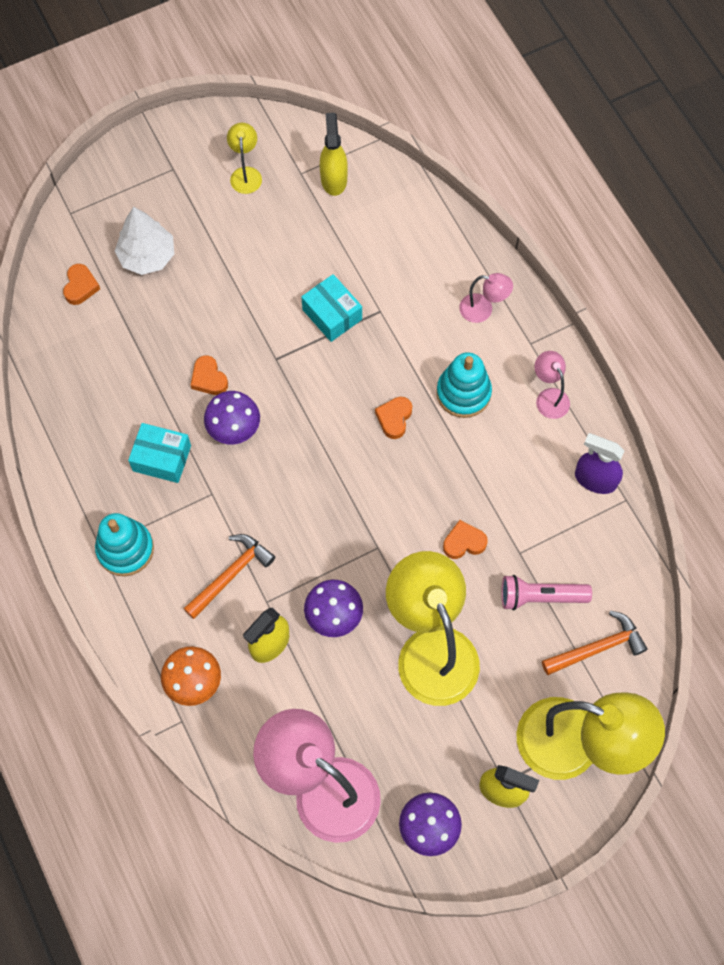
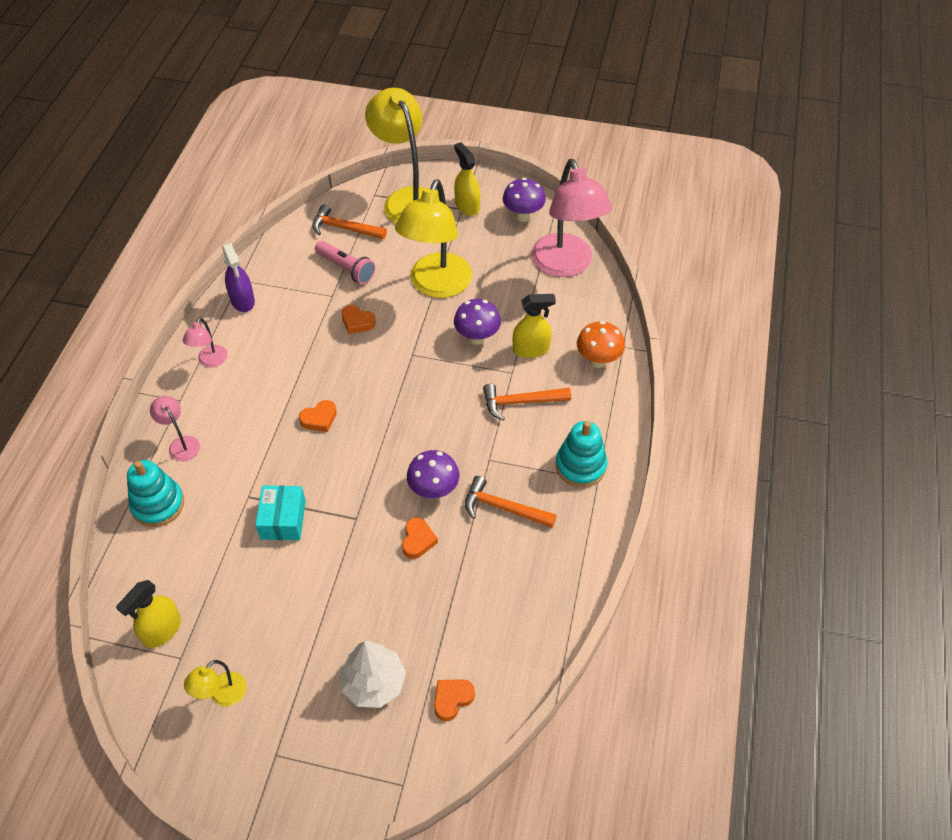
camera: 140 degrees left, 15 degrees down
(162, 458) = (503, 508): turquoise box -> orange hammer
(463, 393) = (258, 402): turquoise stacking toy -> turquoise stacking toy (158, 504)

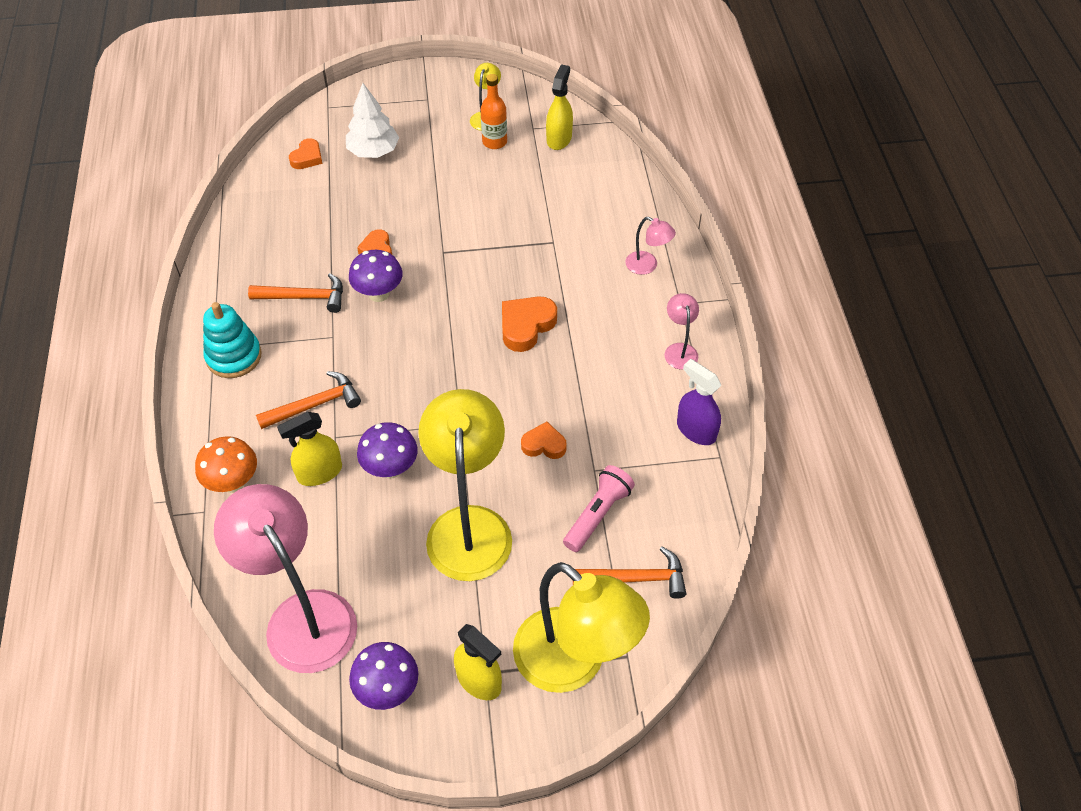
camera: 160 degrees right, 0 degrees up
(158, 504) = (629, 214): turquoise stacking toy -> none
(233, 650) = (494, 142): none -> orange bottle
(283, 520) = (509, 233): turquoise box -> none
(319, 419) = (526, 326): orange heart -> orange heart, size x1.56
(346, 268) = (597, 514): pink flashlight -> pink flashlight turned 105 degrees clockwise

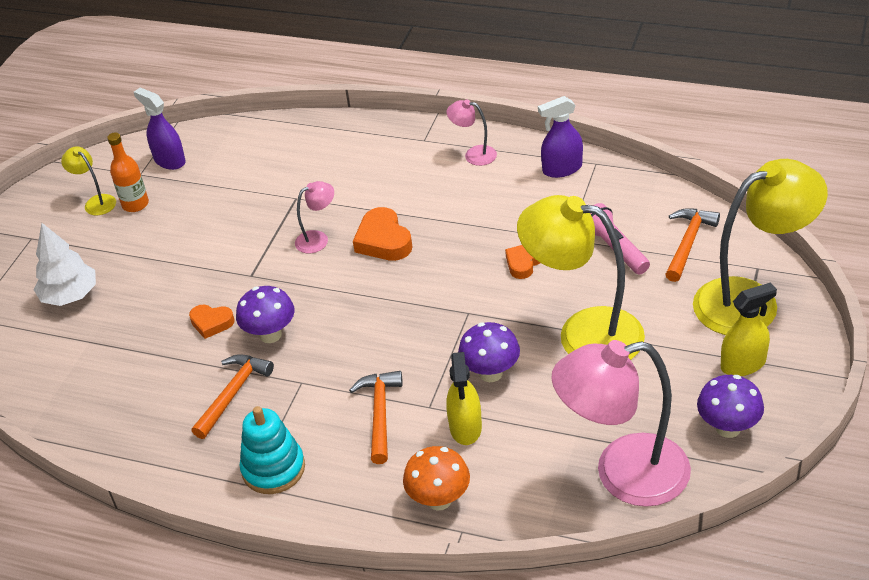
camera: 60 degrees left, 10 degrees down
(307, 158) = (33, 351): orange heart -> none
(559, 139) = (169, 160): yellow spray bottle -> purple spray bottle
(647, 266) = (368, 147): pink lamp -> pink lamp (318, 239)

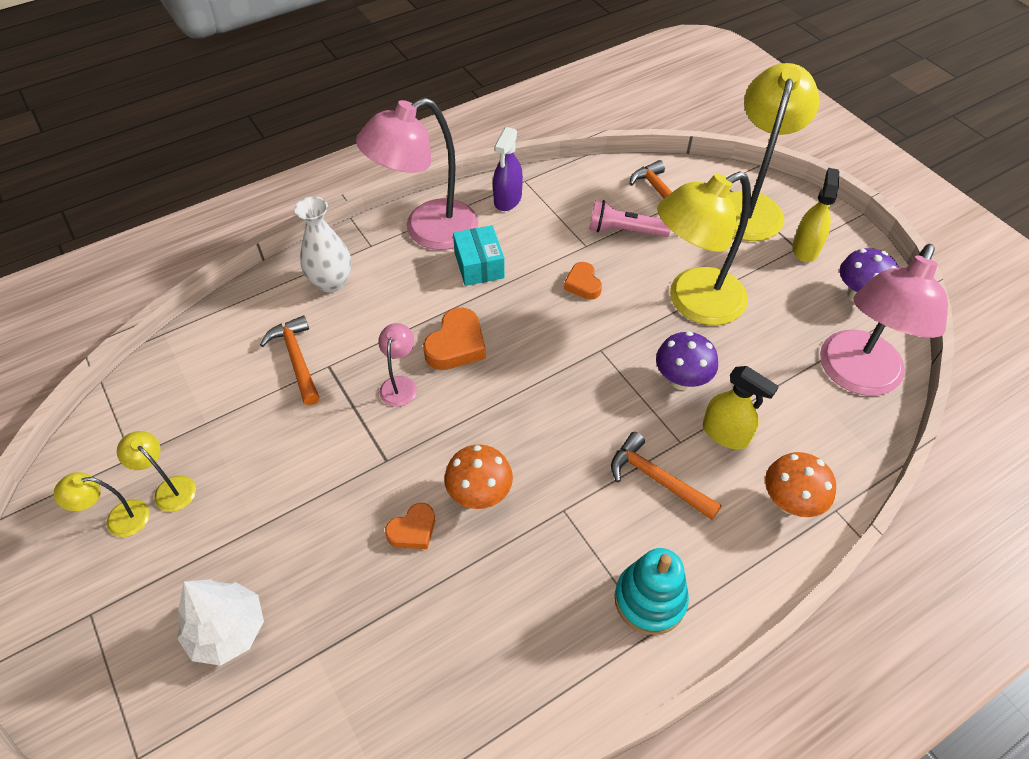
camera: 55 degrees left, 10 degrees up
(135, 204) = (169, 488): orange bottle -> yellow lamp
(169, 160) = (147, 422): purple spray bottle -> none
(233, 394) = (524, 572): orange hammer -> orange hammer (296, 359)
(270, 335) = (479, 494): purple mushroom -> orange mushroom
(367, 148) = (331, 282): none -> white vase
(383, 241) = (456, 345): orange heart -> orange heart turned 75 degrees counterclockwise
(473, 201) = (479, 265): none -> turquoise box
(474, 154) = (427, 231): pink lamp -> pink lamp, size x2.26

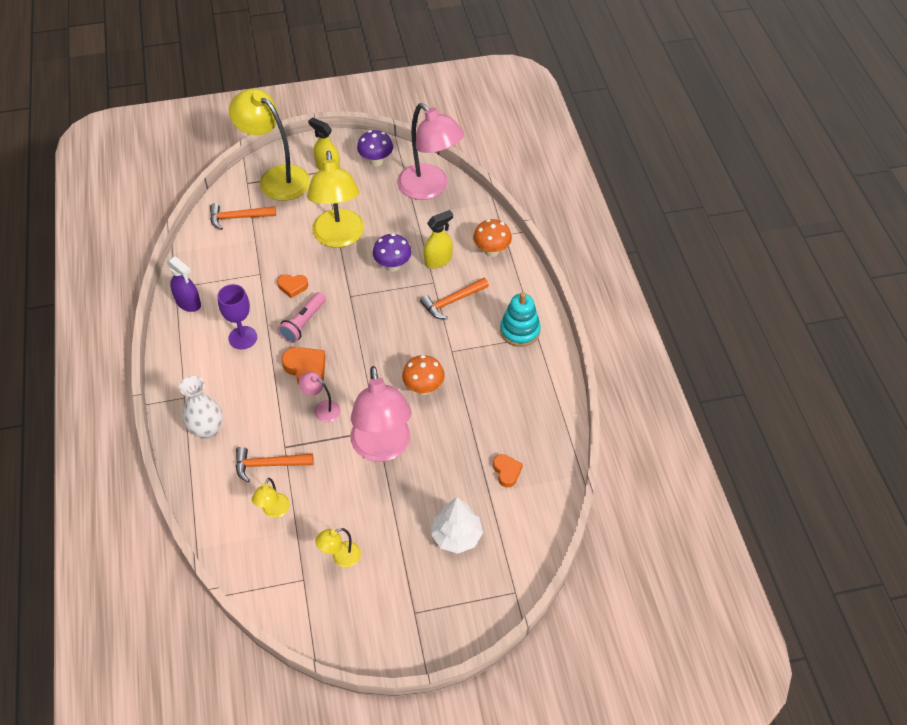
camera: 70 degrees left, 0 degrees up
(118, 519) = (351, 591): yellow lamp -> yellow lamp (274, 511)
(413, 530) = (432, 427): orange heart -> orange heart (507, 472)
(427, 231) = (191, 359): pink lamp -> pink lamp (382, 448)
(479, 265) = (243, 337): turquoise box -> purple goblet
(625, 231) = (259, 249): pink flashlight -> pink flashlight (303, 323)

